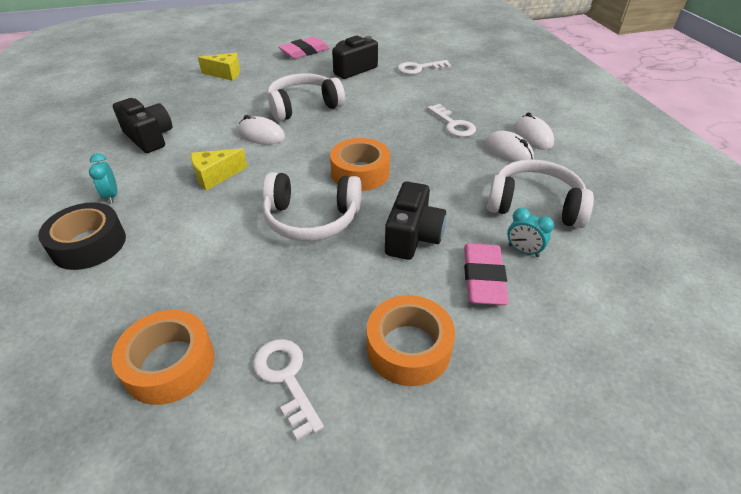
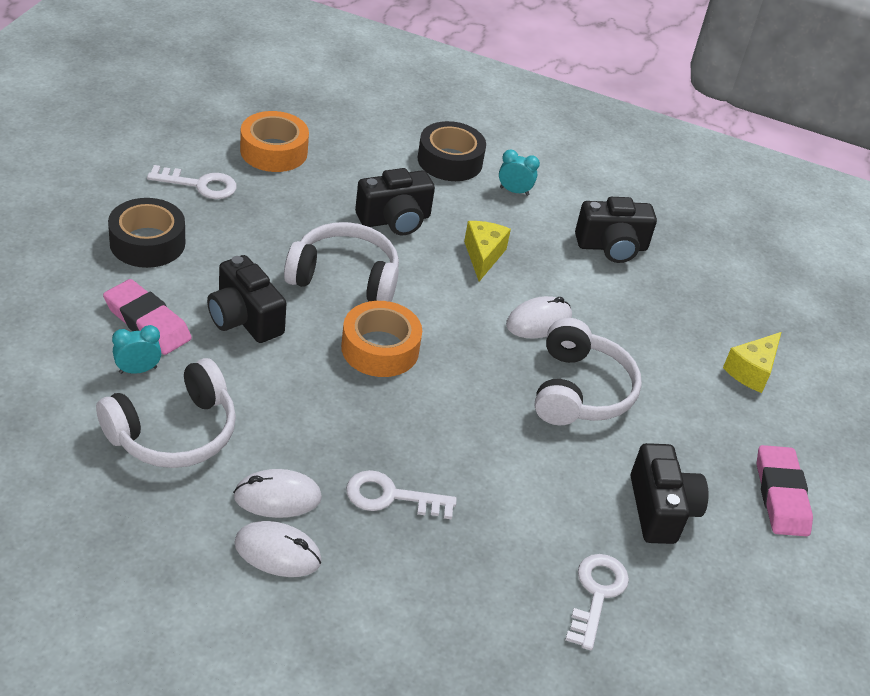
camera: 120 degrees right, 0 degrees up
(212, 231) = (395, 220): none -> black camera
(311, 218) = (344, 277): white headphones -> white headphones turned 60 degrees clockwise
(408, 348) = (147, 243): orange tape -> black tape

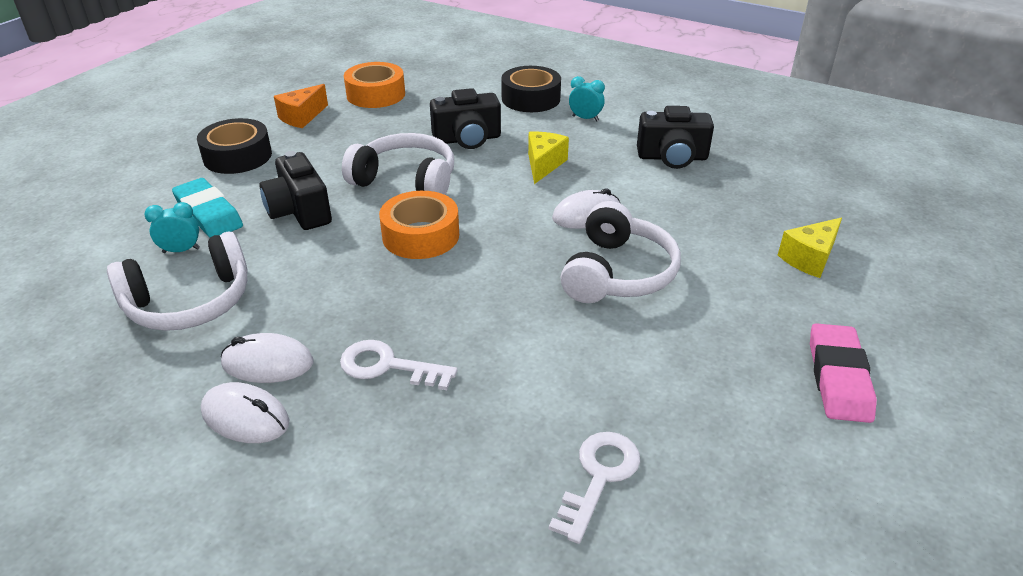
camera: 15 degrees right, 5 degrees down
(147, 322) = (208, 214): pink eraser -> turquoise eraser
(199, 185) = (302, 117): white key -> orange cheese
(660, 509) = (691, 388): black camera -> none

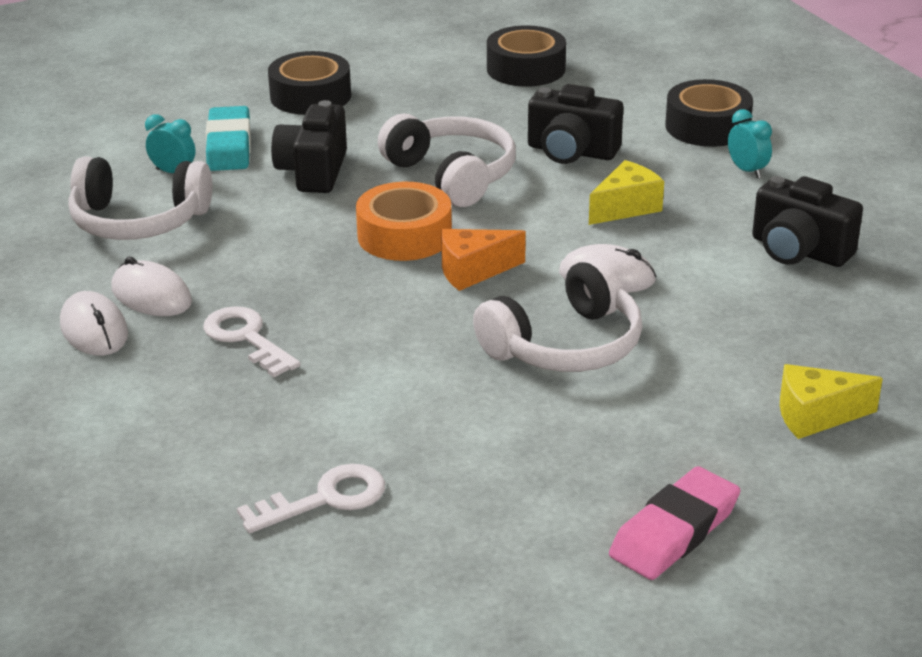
camera: 35 degrees right, 5 degrees down
(302, 117) = (417, 72): orange cheese -> orange cheese (473, 271)
(376, 94) = (526, 69): orange tape -> black tape

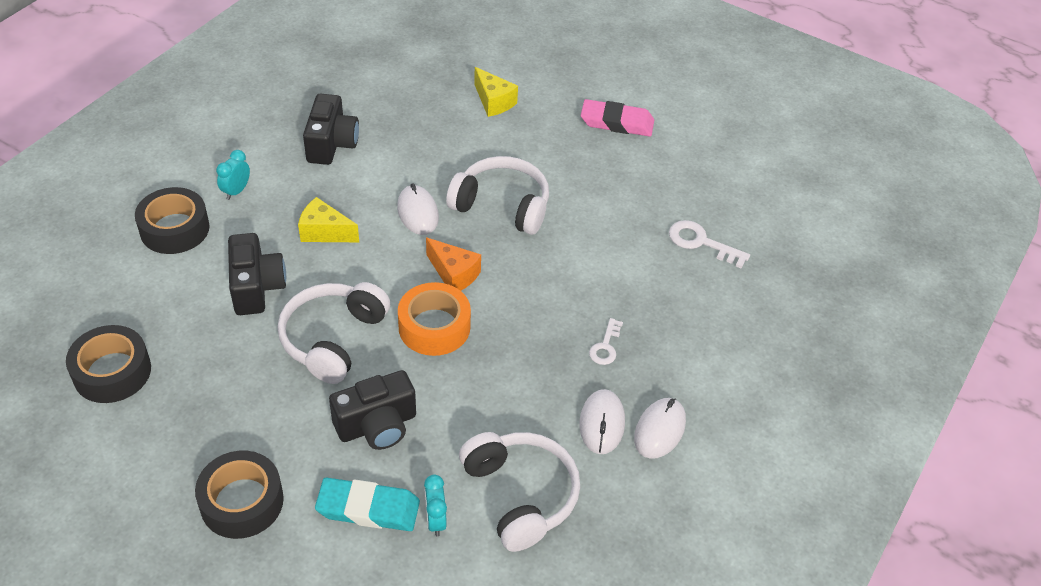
camera: 125 degrees left, 15 degrees up
(229, 146) = (368, 508): turquoise eraser -> turquoise eraser turned 45 degrees clockwise
(246, 338) = (605, 346): white key -> white key, size x0.66

